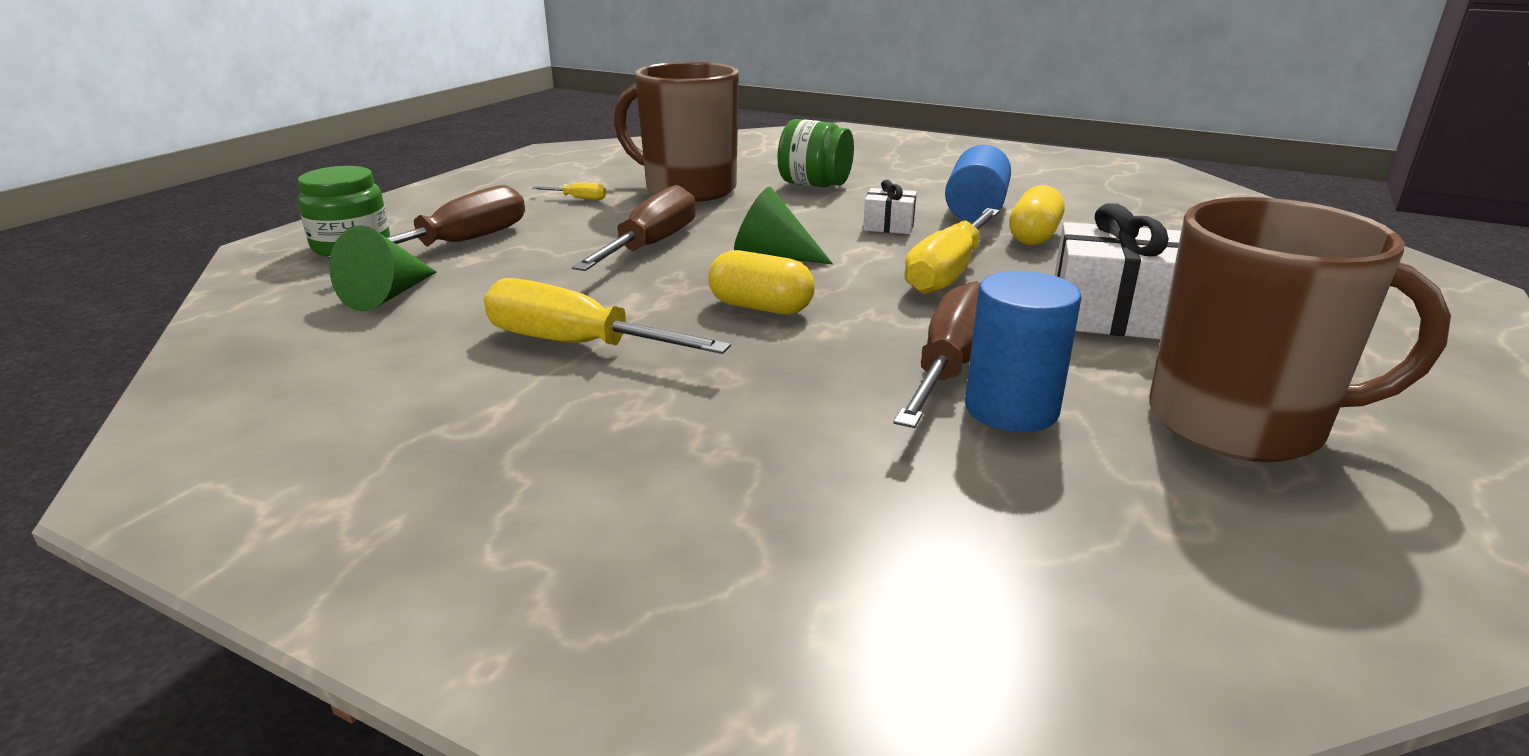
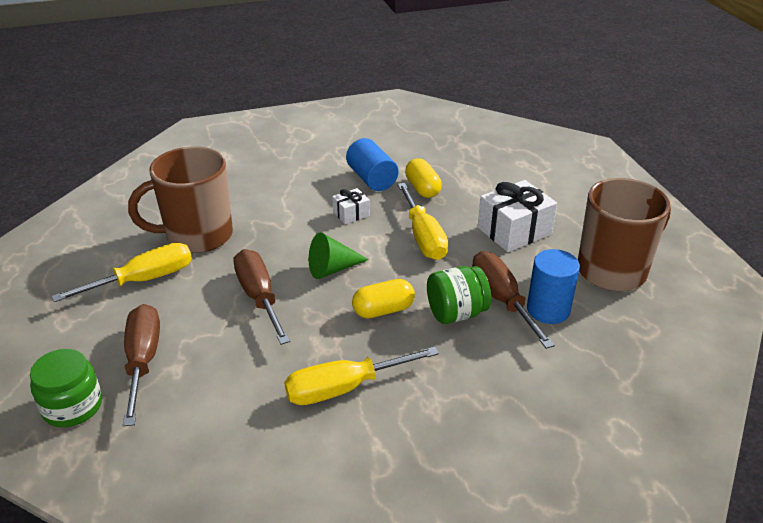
camera: 45 degrees left, 10 degrees up
(387, 296) = (184, 425): green cone -> none
(579, 198) = (144, 280): yellow screwdriver -> yellow screwdriver, size x2.36
(814, 185) = (263, 195): green jar -> green jar (456, 313)

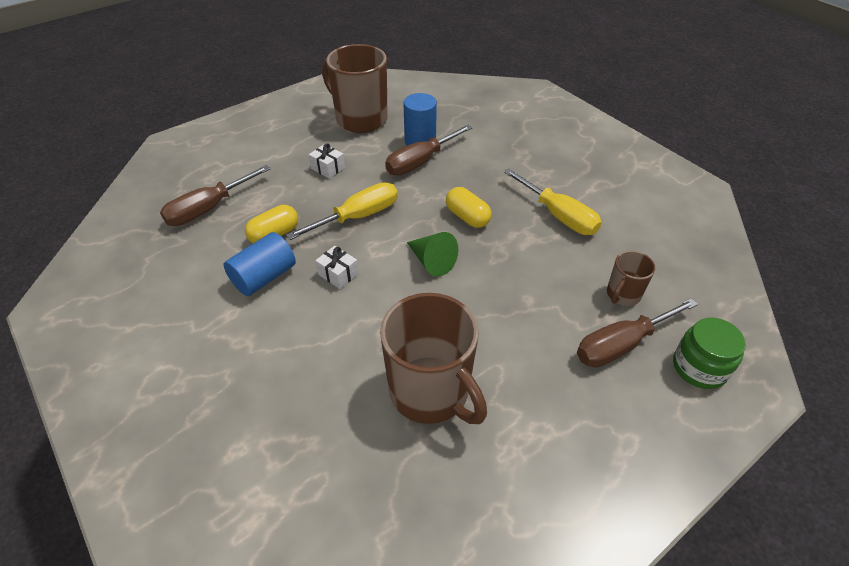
camera: 110 degrees left, 10 degrees up
(144, 280) = (527, 404): yellow screwdriver -> none
(195, 391) = (622, 294): none -> brown mug
(259, 297) = (496, 298): brown screwdriver -> brown screwdriver (208, 208)
(456, 313) = (448, 180): green jar -> none
(514, 231) = (328, 168): white gift -> white gift, size x0.52

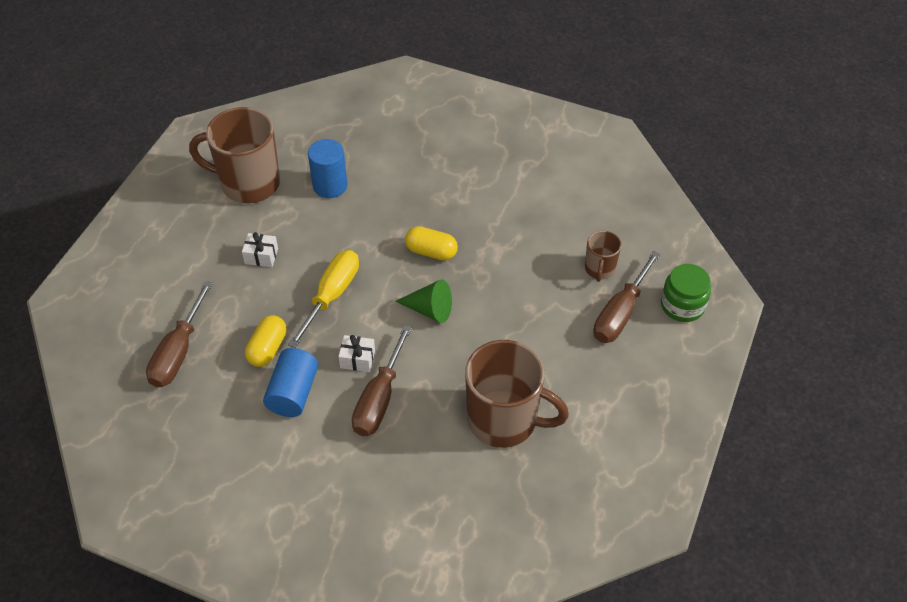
camera: 30 degrees left, 5 degrees up
(420, 162) = (347, 210): brown screwdriver -> brown screwdriver (379, 399)
(558, 215) = (508, 215): yellow screwdriver -> none

